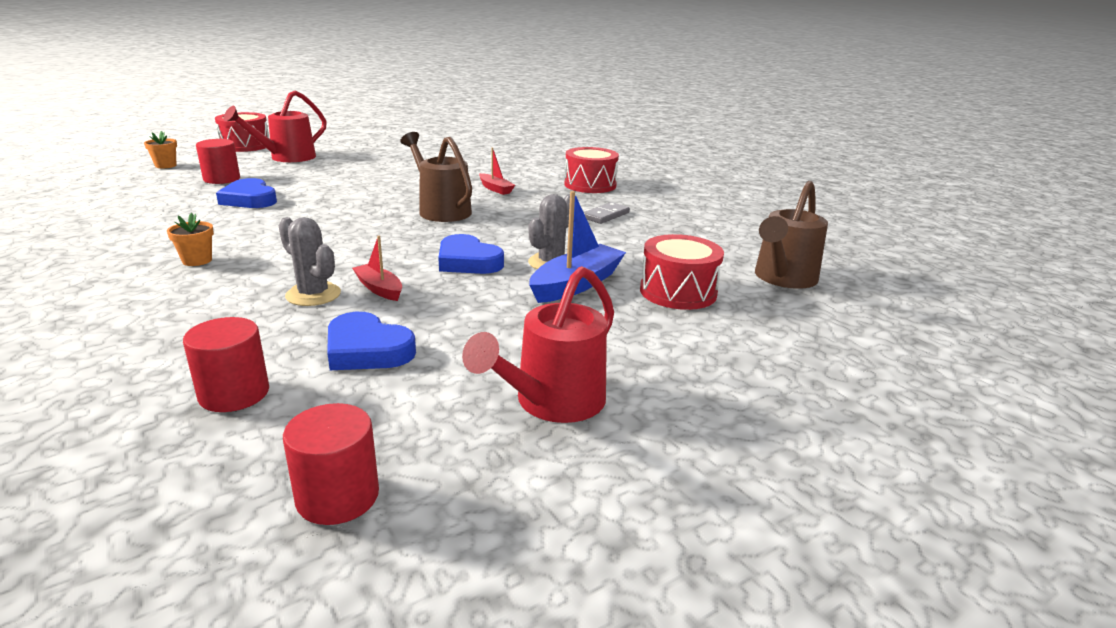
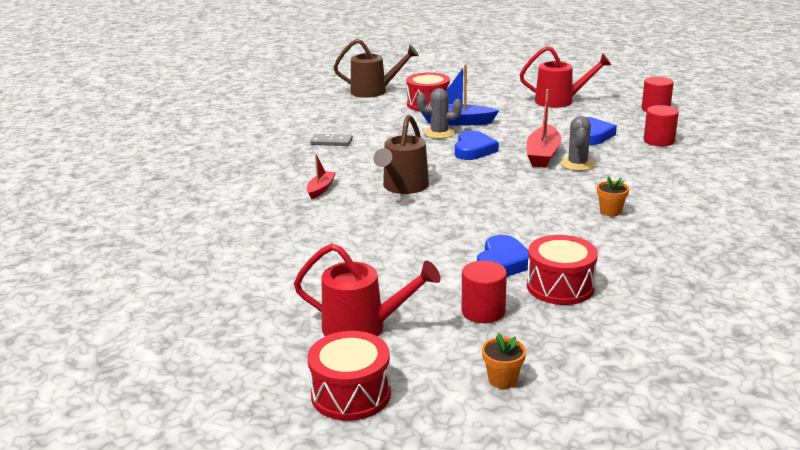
camera: 120 degrees left, 0 degrees up
(379, 289) = (543, 155): red boat -> red boat, size x1.74
(590, 185) = (258, 164): red drum -> red drum (560, 286)

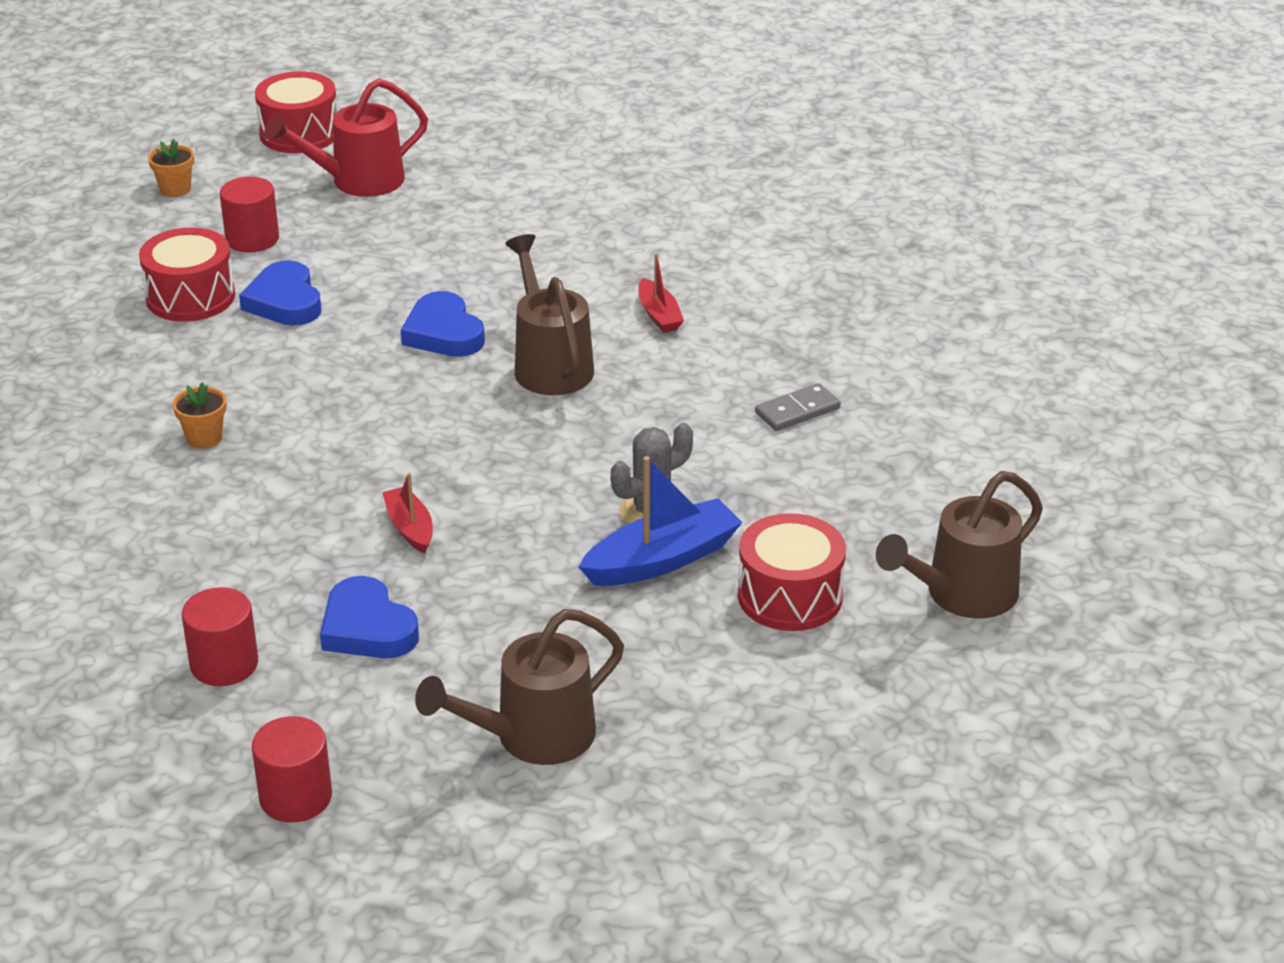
camera: 140 degrees right, 10 degrees up
(473, 150) = (540, 491): blue heart -> blue heart (443, 333)
(543, 155) = (410, 528): red boat -> red boat, size x0.57
(560, 101) = (531, 737): red watering can -> brown watering can
(577, 164) = (330, 526): grey cactus -> none

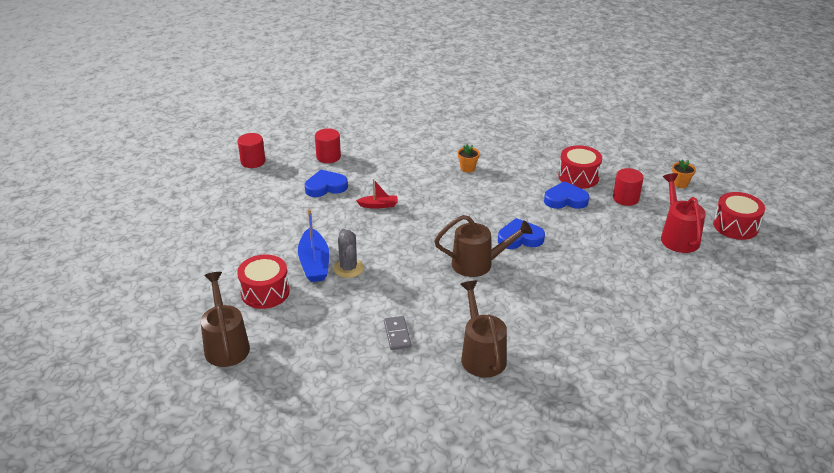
camera: 110 degrees right, 0 degrees up
(531, 737) = (239, 210): brown watering can -> brown watering can (481, 354)
(659, 315) = (507, 309): red boat -> none

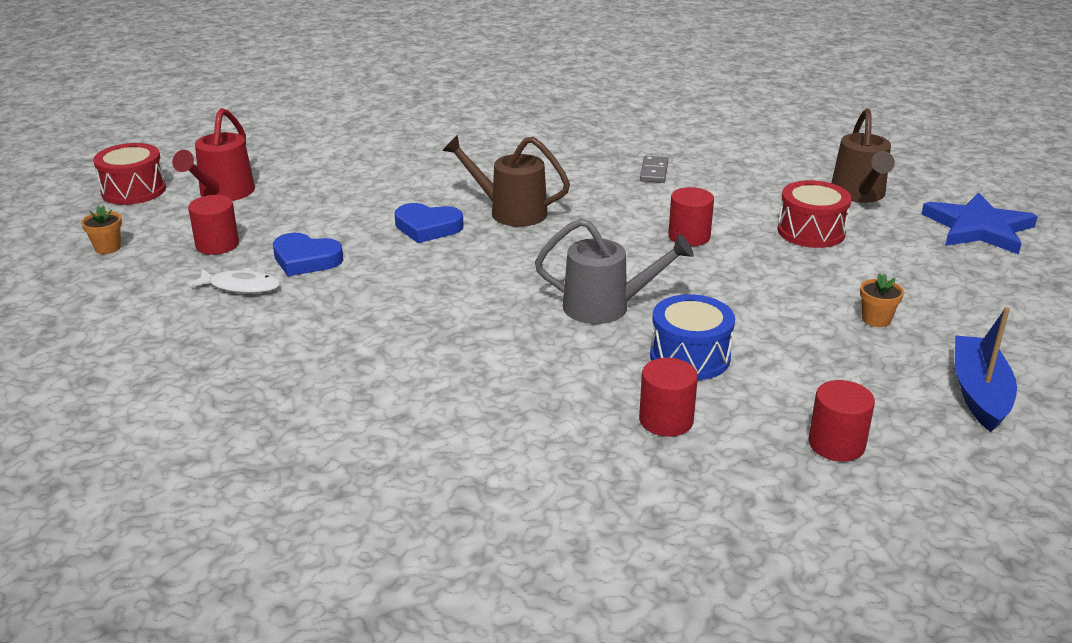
camera: 160 degrees left, 5 degrees down
(139, 325) = (978, 228): none -> blue star
(314, 263) = (736, 250): blue boat -> blue boat (979, 393)
(325, 187) = (690, 357): blue heart -> blue drum
(348, 268) = (689, 236): grey cactus -> red cylinder
(378, 205) = (607, 307): red boat -> grey watering can
(467, 168) = (407, 338): orange flower pot -> orange flower pot (876, 319)
(481, 354) = (572, 146): brown watering can -> none
(578, 177) = (240, 287): red drum -> white fish

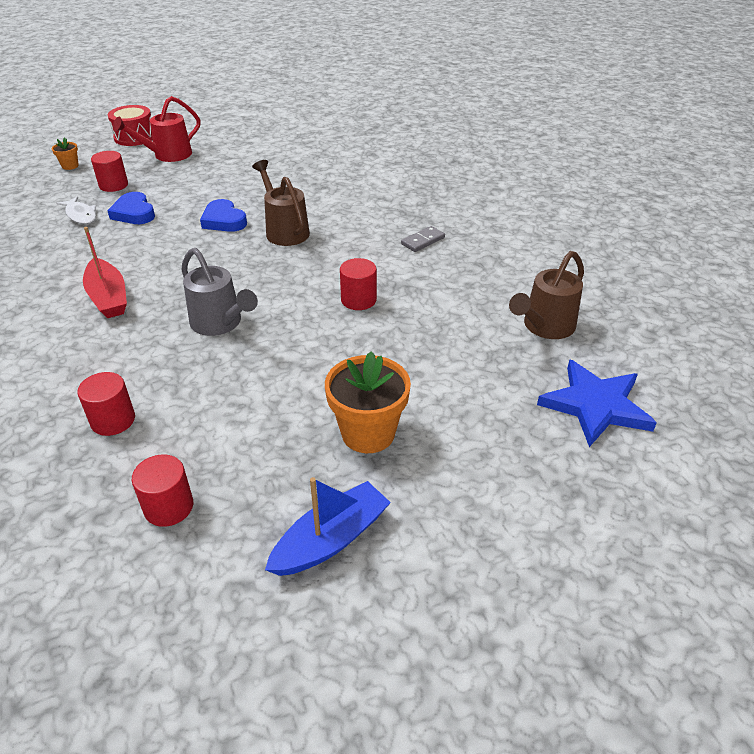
camera: 40 degrees right, 10 degrees up
(446, 339) = (108, 297): none -> red boat
(690, 357) = (203, 386): blue drum -> none
(811, 231) = (450, 338): red drum -> none
(876, 319) = (368, 433): orange flower pot -> orange flower pot, size x2.08

